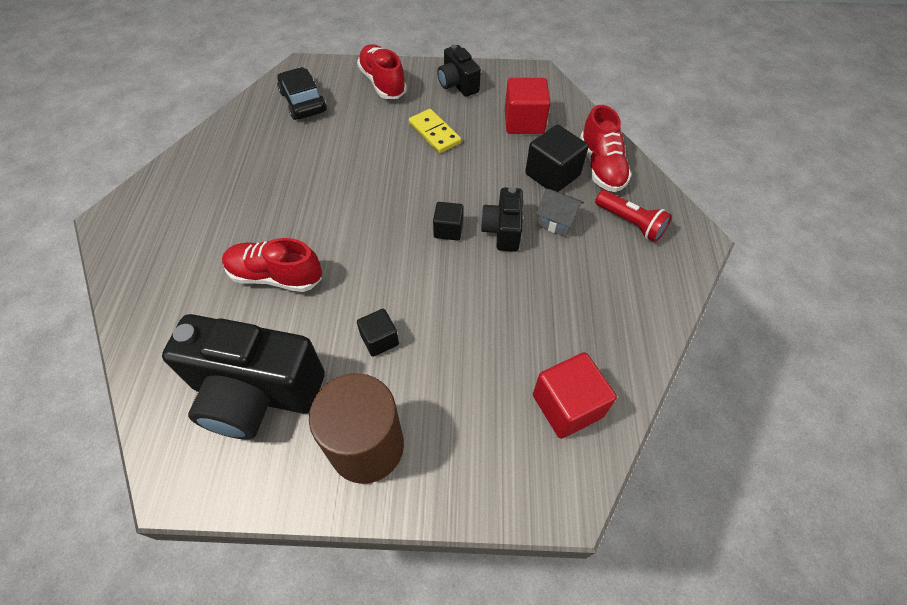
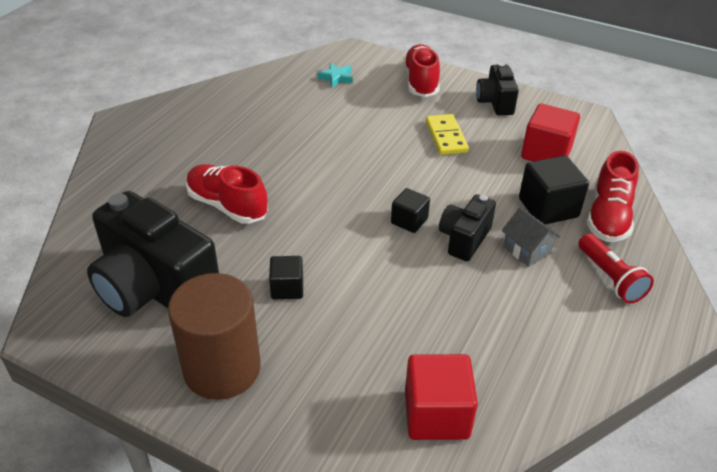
camera: 25 degrees right, 15 degrees down
(303, 102) = (336, 78): black car -> turquoise star

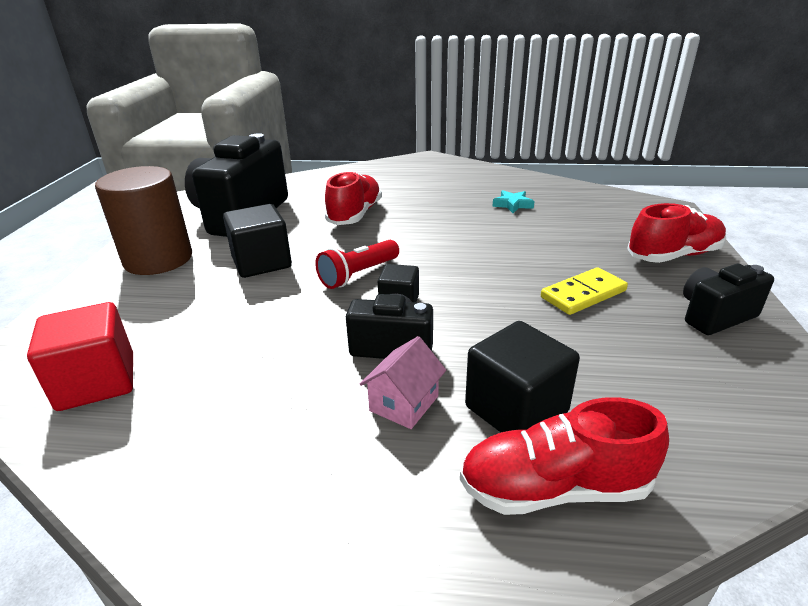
camera: 70 degrees right, 10 degrees down
(287, 288) = (261, 262): black cube -> black cube, size x1.67
(336, 78) = (604, 212): turquoise star -> turquoise star (512, 204)
(526, 250) = (404, 403): grey house -> pink house
(546, 153) = (652, 385): red cube -> none
(610, 278) = (391, 512): red flashlight -> red flashlight (358, 275)

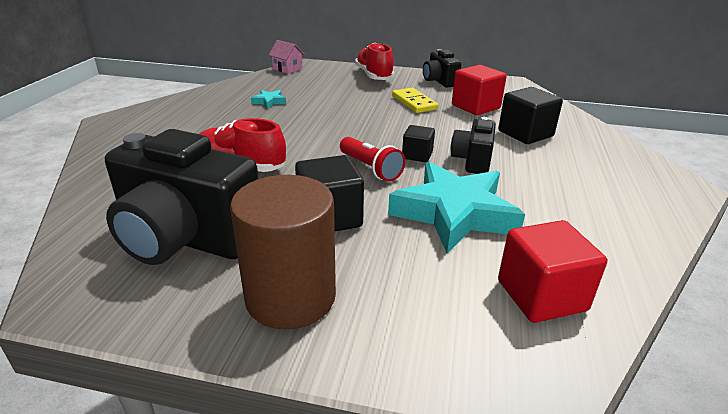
camera: 85 degrees left, 0 degrees up
(258, 330) = (454, 213): none -> turquoise star
(404, 403) = (529, 161): pink house -> pink house (287, 69)
(554, 488) = (575, 133): red shoe -> none
(612, 355) = (475, 107): none -> red cube

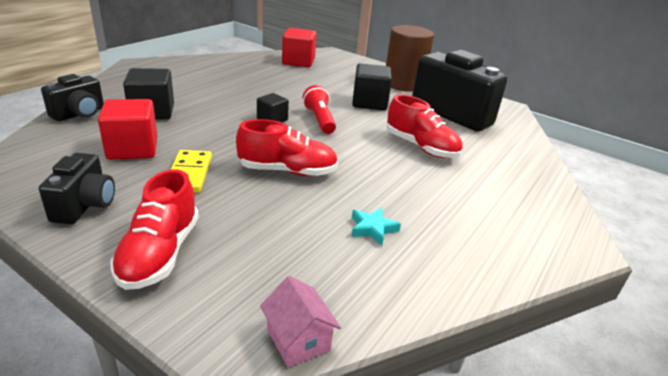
camera: 160 degrees left, 0 degrees up
(352, 118) = (287, 171): none -> red shoe
(454, 213) = (295, 87): turquoise star -> none
(472, 161) = (237, 106): black camera -> black camera (79, 114)

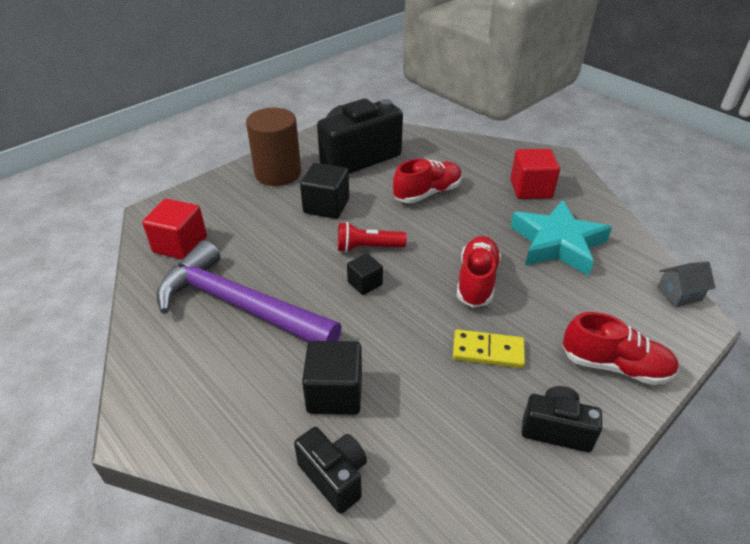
camera: 75 degrees left, 10 degrees up
(132, 149) = (437, 403): red cube -> red cube (531, 189)
(241, 80) = (239, 305): none -> purple hammer
(298, 339) = (679, 294): pink house -> grey house
(372, 229) = (557, 243): turquoise star -> turquoise star, size x2.49

